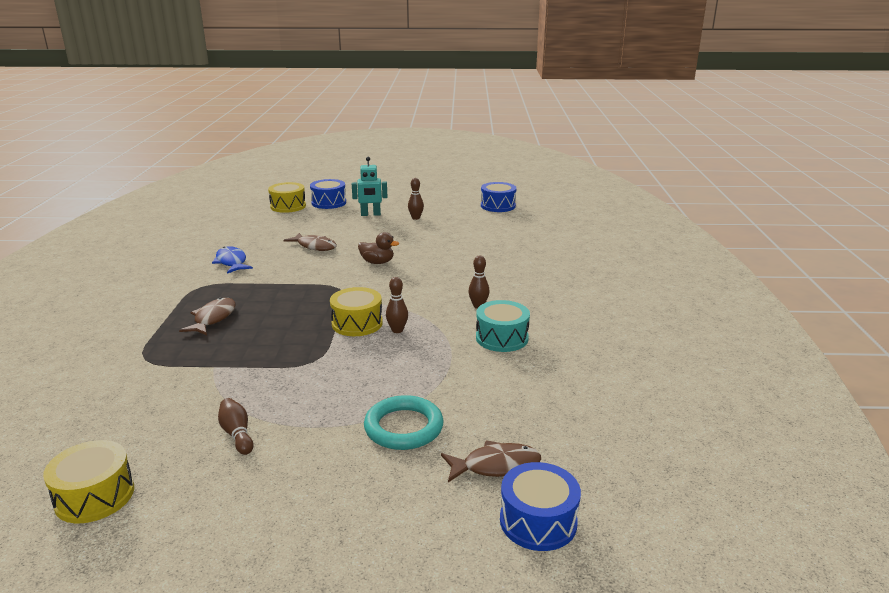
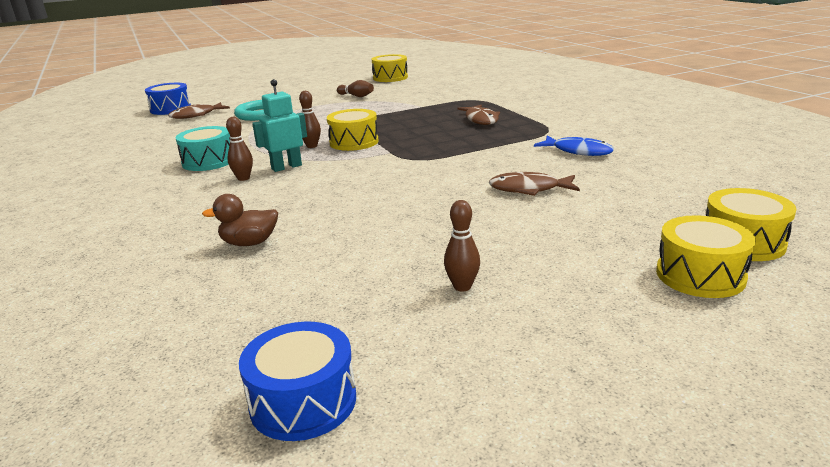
camera: 155 degrees right, 0 degrees up
(329, 203) = (700, 275): blue drum -> yellow drum
(370, 214) = (561, 269): turquoise robot -> turquoise robot (286, 167)
(377, 262) = (412, 191): brown duck -> brown duck (249, 243)

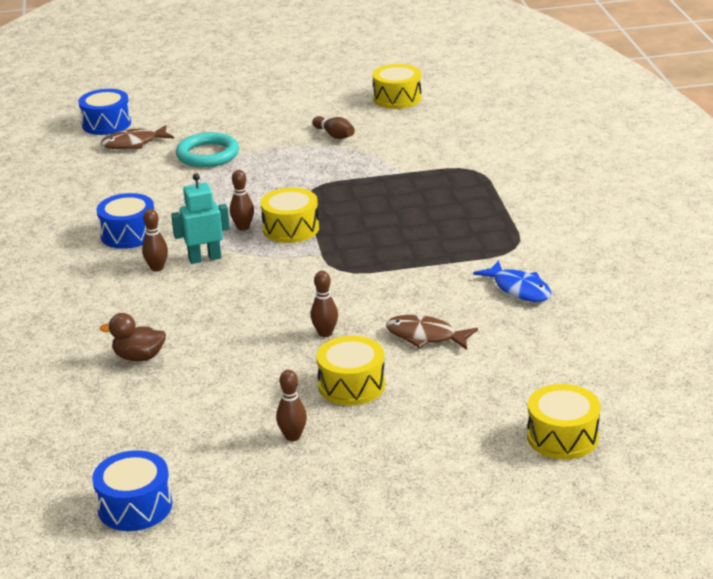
camera: 15 degrees right, 5 degrees up
(208, 161) = (128, 234): turquoise drum -> blue drum
(433, 199) = (325, 333): none -> brown bowling pin
(481, 120) = (453, 213): brown fish -> none
(700, 275) = (491, 462): yellow drum -> yellow drum (351, 385)

